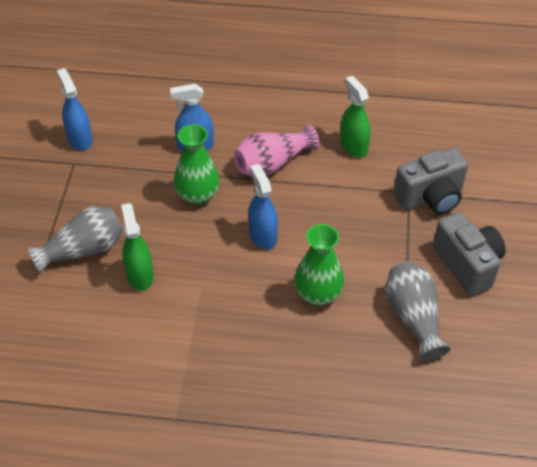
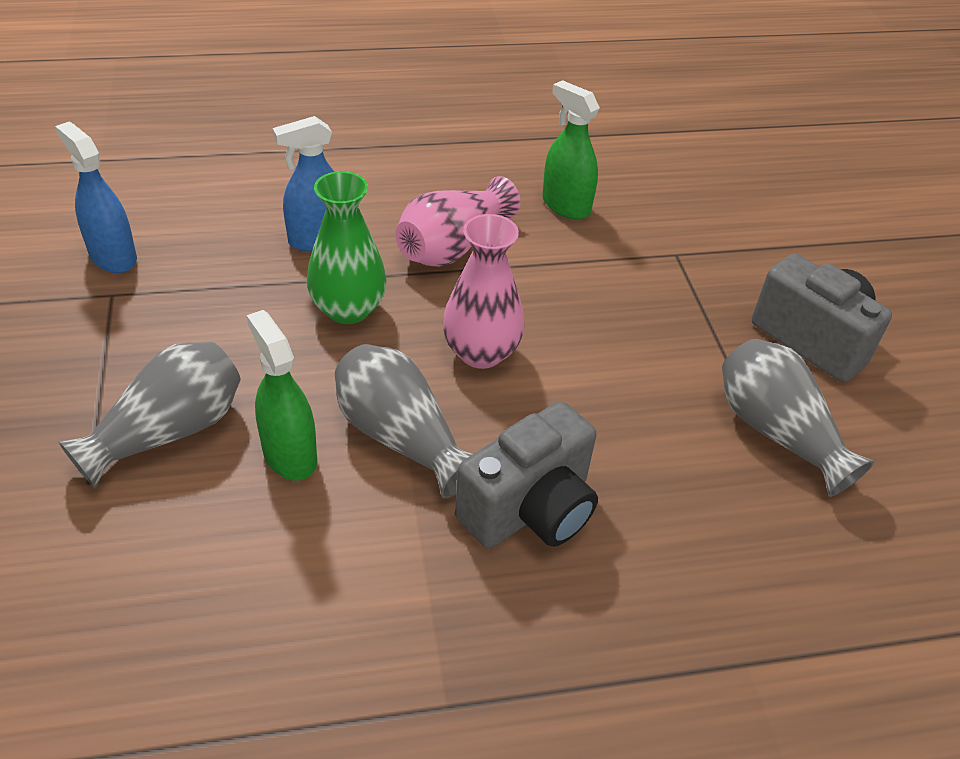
camera: 20 degrees left, 5 degrees down
(200, 277) = (401, 437): none -> grey vase
(263, 236) = (481, 352): blue spray bottle -> pink vase
(318, 294) = (610, 426): green vase -> none
(430, 198) = (711, 256): grey camera -> grey camera (530, 509)

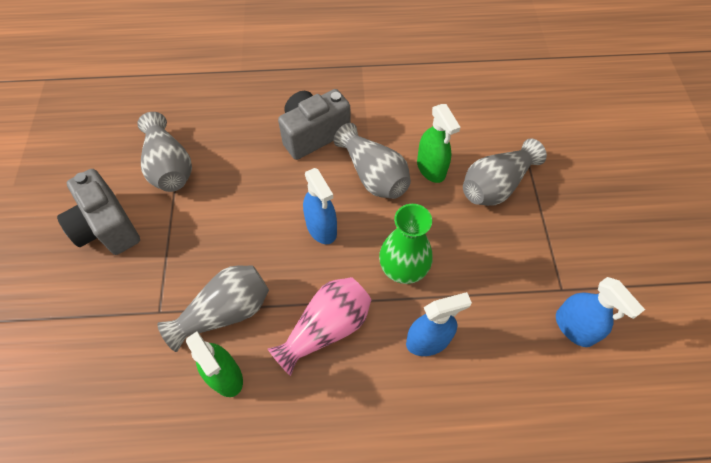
camera: 170 degrees left, 15 degrees up
(481, 352) = (321, 228): pink vase -> blue spray bottle
(590, 256) = (225, 312): none -> grey vase

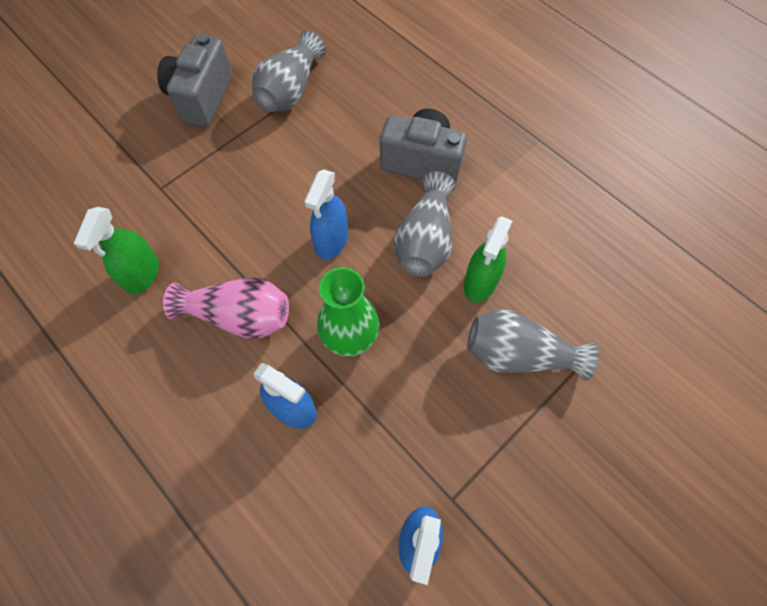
camera: 50 degrees right, 5 degrees up
(225, 312) = (195, 232): grey vase -> none

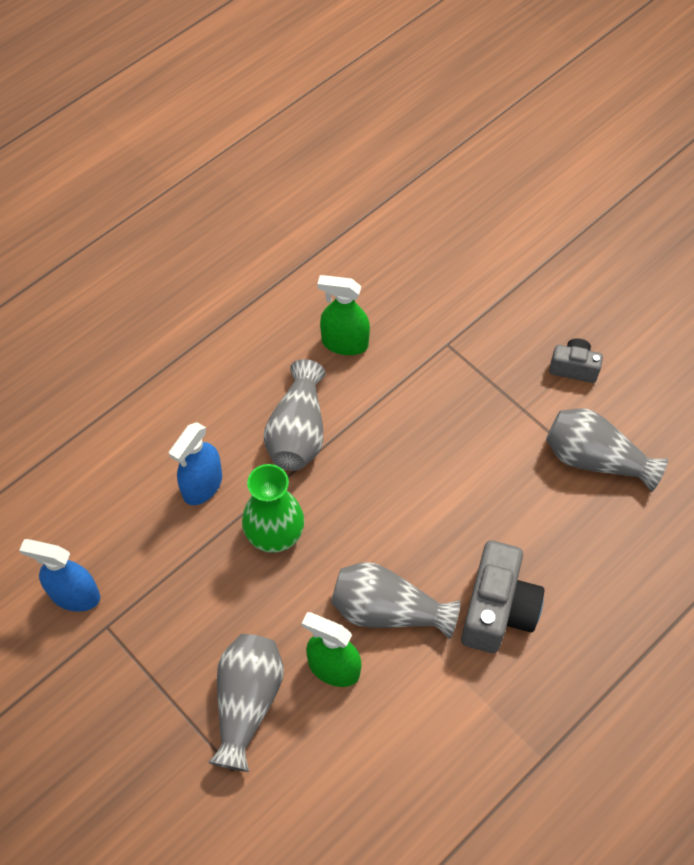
camera: 90 degrees right, 5 degrees down
(201, 98) = (573, 368): grey camera -> grey camera, size x0.56
(239, 316) = (298, 432): pink vase -> grey vase
(331, 241) = (385, 512): blue spray bottle -> none

